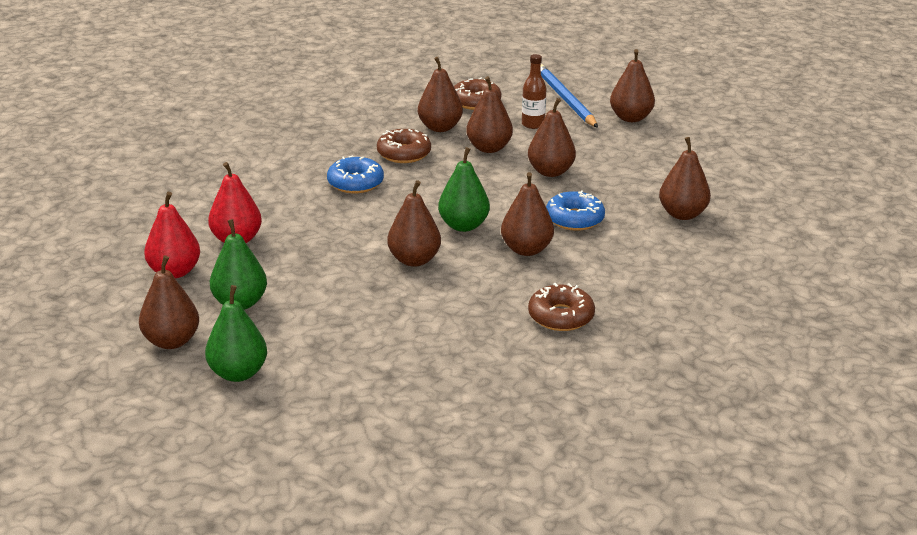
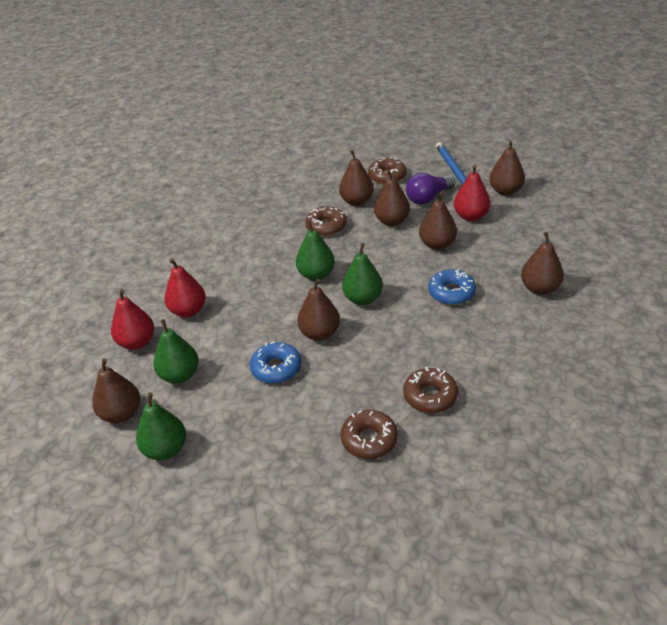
camera: 10 degrees right, 10 degrees up
(355, 183) = (286, 255): blue donut -> blue donut (276, 368)
(399, 202) = (316, 275): none -> green pear
(492, 357) = (369, 439): none -> brown donut
(526, 249) = (409, 324): brown pear -> none
(533, 124) = (428, 198): brown bottle -> purple light bulb
(589, 143) = (471, 216): none -> red pear

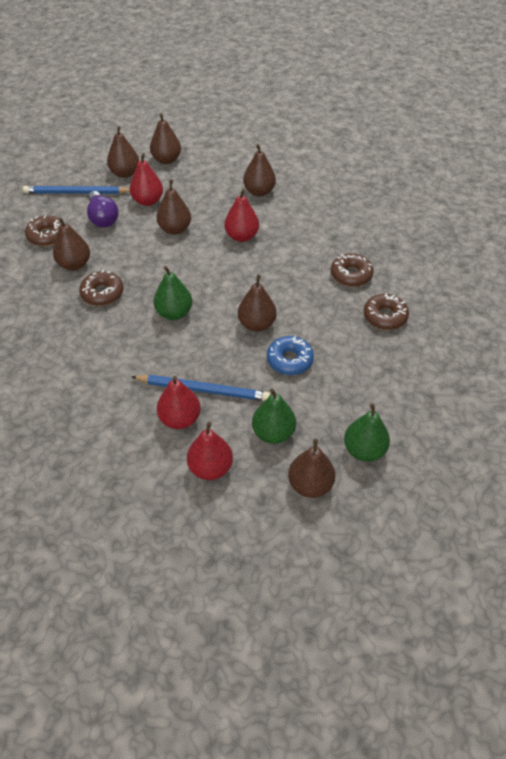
camera: 80 degrees left, 10 degrees up
(224, 317) = (203, 389): none -> blue pencil
(363, 299) = (224, 289): green pear -> none
(392, 221) = (123, 248): brown pear -> brown pear (166, 160)
(451, 293) = (242, 236): blue donut -> red pear

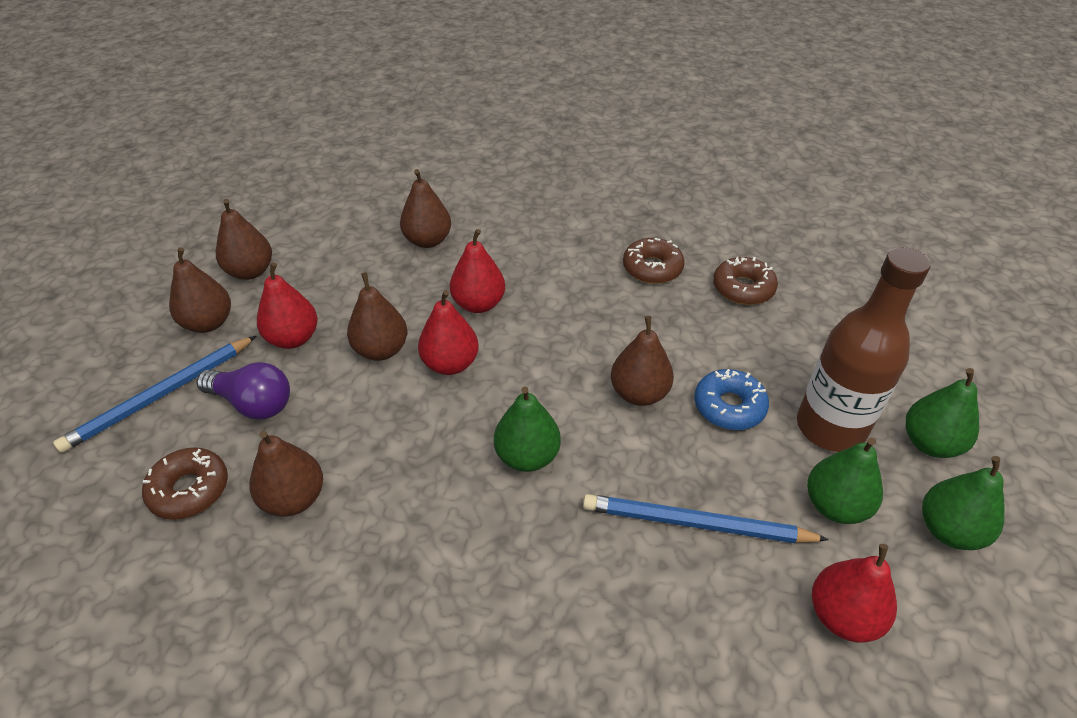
camera: 45 degrees left, 5 degrees down
(102, 293) = (393, 507): brown donut -> none
(180, 419) = (725, 588): red pear -> red pear (450, 364)
(203, 389) = (696, 524): blue pencil -> blue pencil turned 135 degrees counterclockwise
(310, 484) = (949, 530): brown pear -> green pear
(324, 405) = (830, 427): none -> brown bottle

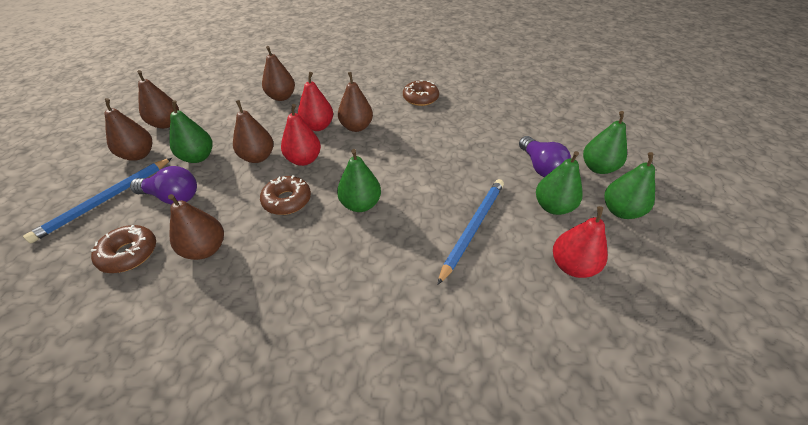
camera: 10 degrees left, 0 degrees up
(293, 338) = (198, 157): red pear -> green pear
(639, 393) = (424, 162): brown pear -> brown pear (356, 127)
(696, 524) = (473, 228): blue pencil -> blue pencil turned 120 degrees clockwise
(729, 406) = (479, 163): blue donut -> none
(743, 288) = (475, 103): brown donut -> brown donut (287, 200)
(830, 427) = (540, 167): brown bottle -> purple light bulb

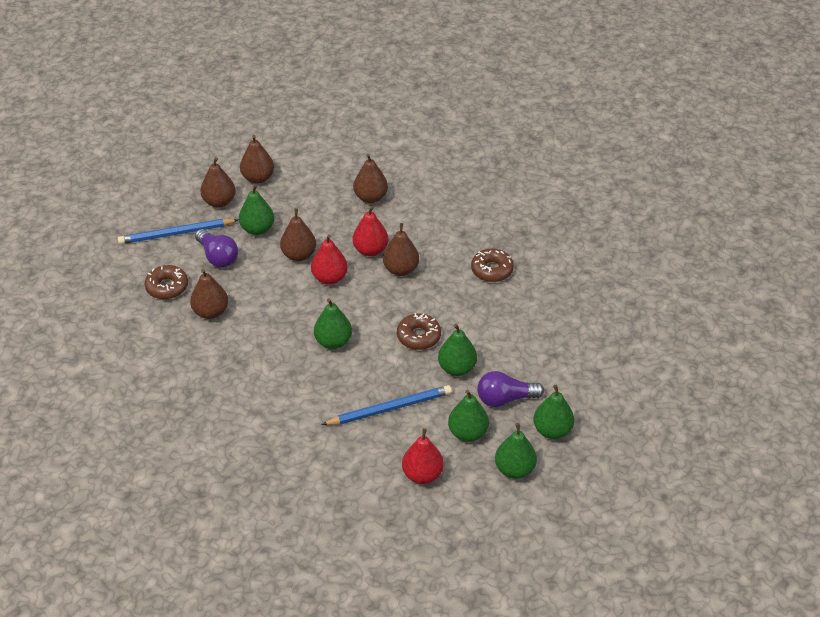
camera: 40 degrees right, 0 degrees up
(287, 200) = (287, 307): brown donut -> brown donut (418, 336)
(480, 166) = (457, 368): none -> green pear
(540, 167) = (505, 399): purple light bulb -> purple light bulb turned 60 degrees clockwise

